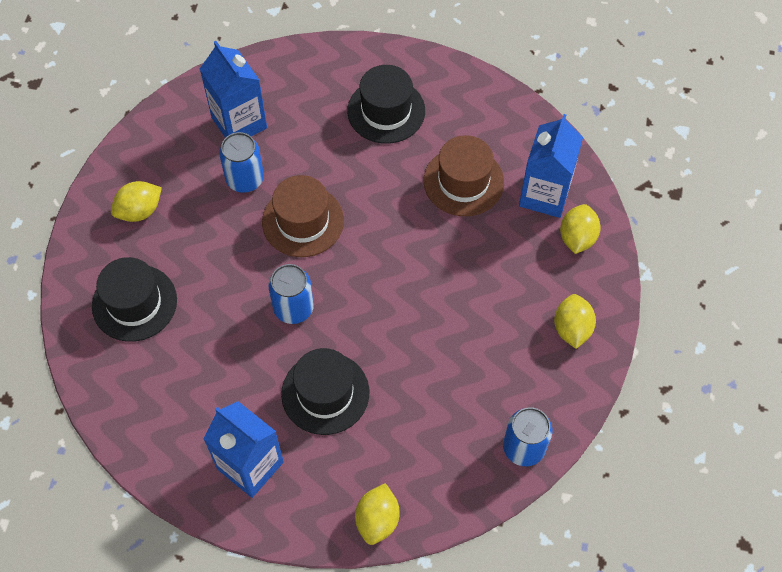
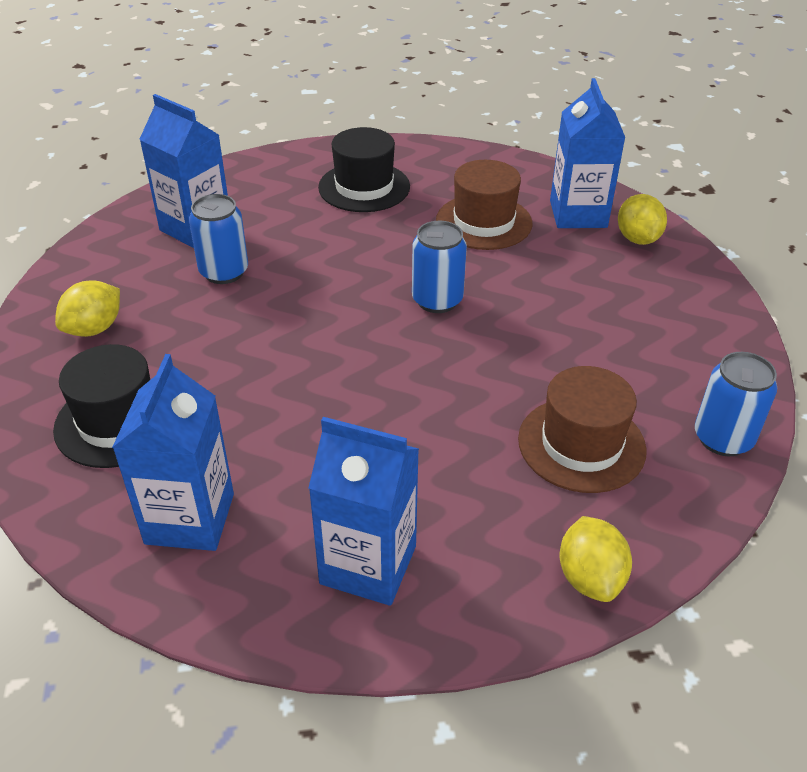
camera: 20 degrees left, 20 degrees down
(157, 396) = (190, 518): none -> blue carton
(293, 308) = (344, 374): blue can -> blue can (437, 300)
(303, 221) = (314, 292): brown hat -> brown hat (581, 444)
(325, 393) = (432, 450): black hat -> none
(572, 329) = (691, 313): yellow lemon -> none

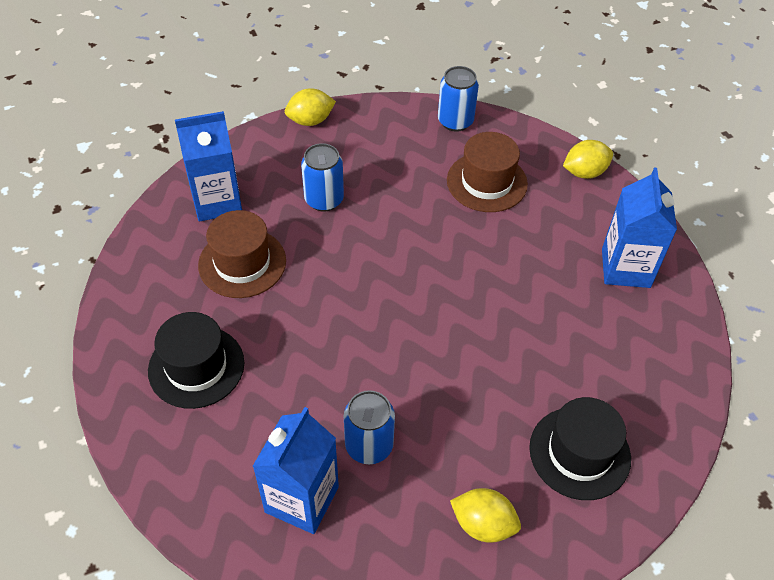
camera: 105 degrees left, 10 degrees up
(190, 518) = (640, 370): blue carton -> none
(437, 300) = (364, 277): blue can -> blue can (324, 199)
(637, 239) = (247, 164): yellow lemon -> yellow lemon (310, 121)

